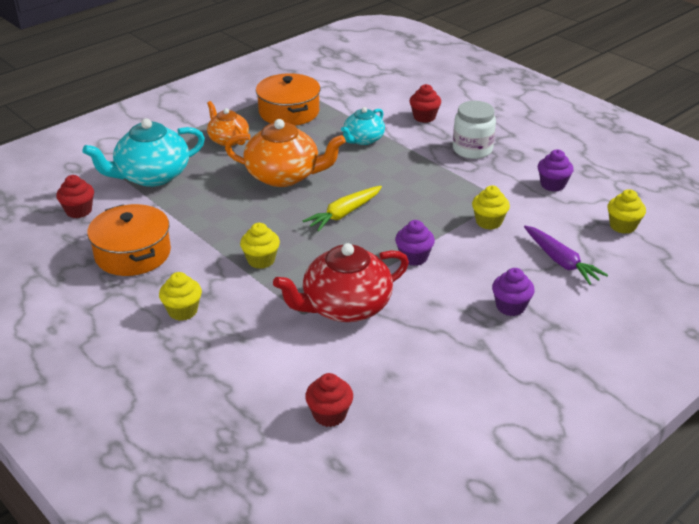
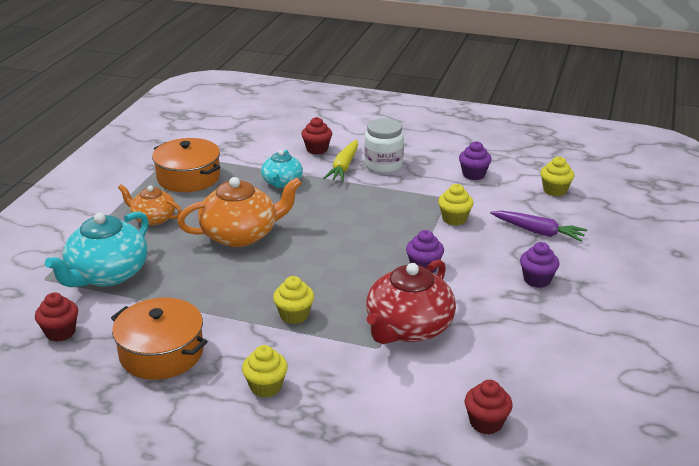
camera: 30 degrees left, 5 degrees down
(344, 214) = (328, 250): yellow carrot -> yellow carrot (344, 167)

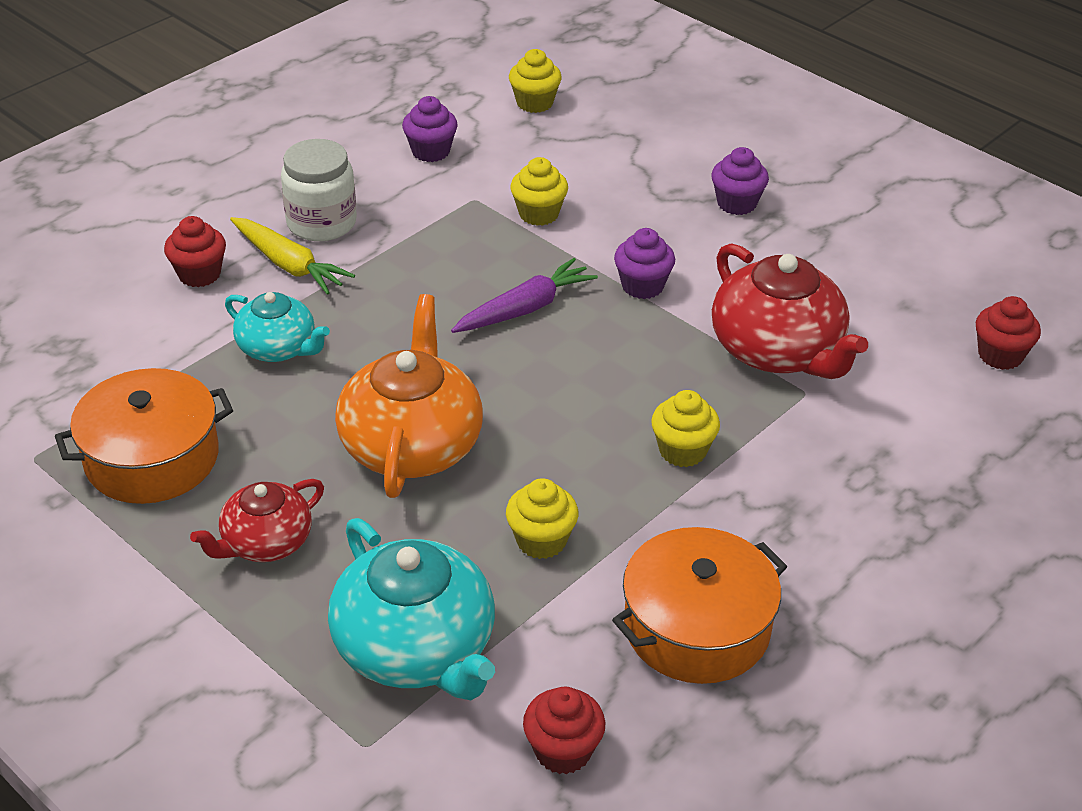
camera: 65 degrees left, 10 degrees up
(153, 218) = (265, 542): orange teapot -> red teapot
(266, 387) = (839, 530): yellow cupcake -> yellow cupcake (541, 540)
(538, 232) = (627, 157): purple carrot -> purple carrot (525, 308)

